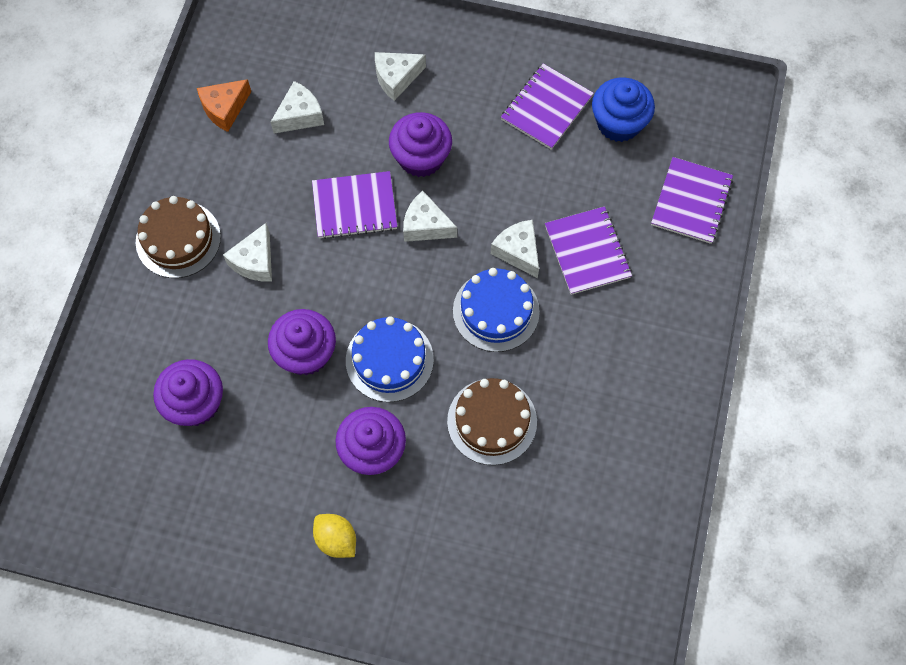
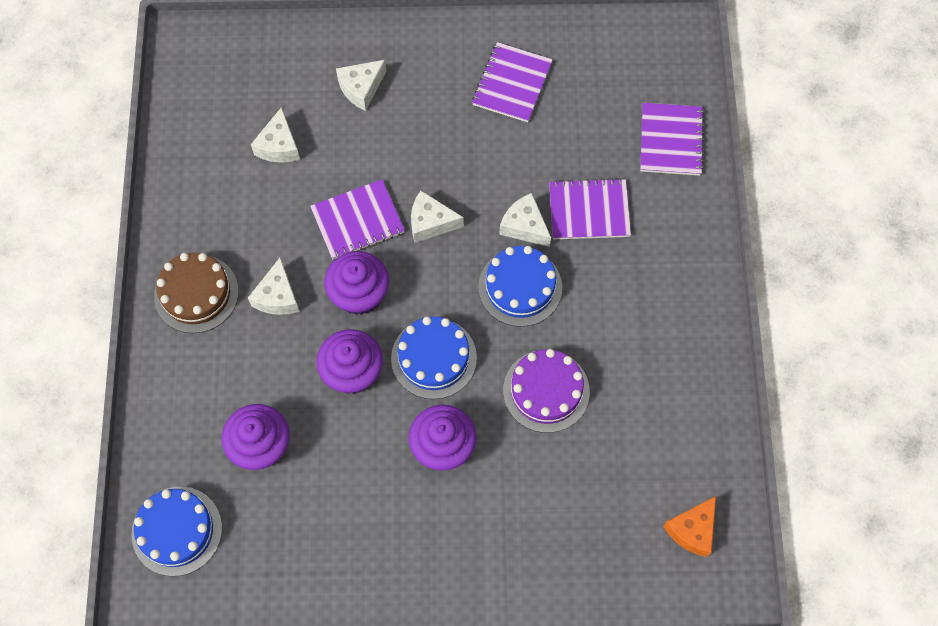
camera: 15 degrees left, 0 degrees up
(90, 465) = (177, 531): none -> blue cake
(224, 109) = (203, 157): orange cheese -> orange cheese (692, 530)
(300, 115) = (279, 146): white cheese -> white cheese turned 150 degrees clockwise
(336, 539) = (433, 538): yellow lemon -> none
(421, 158) = (407, 159): purple cupcake -> purple cupcake (359, 294)
(492, 421) = (546, 391): brown cake -> purple cake
(587, 251) = (589, 210): purple notebook -> purple notebook turned 60 degrees counterclockwise
(618, 123) = (583, 82): blue cupcake -> none

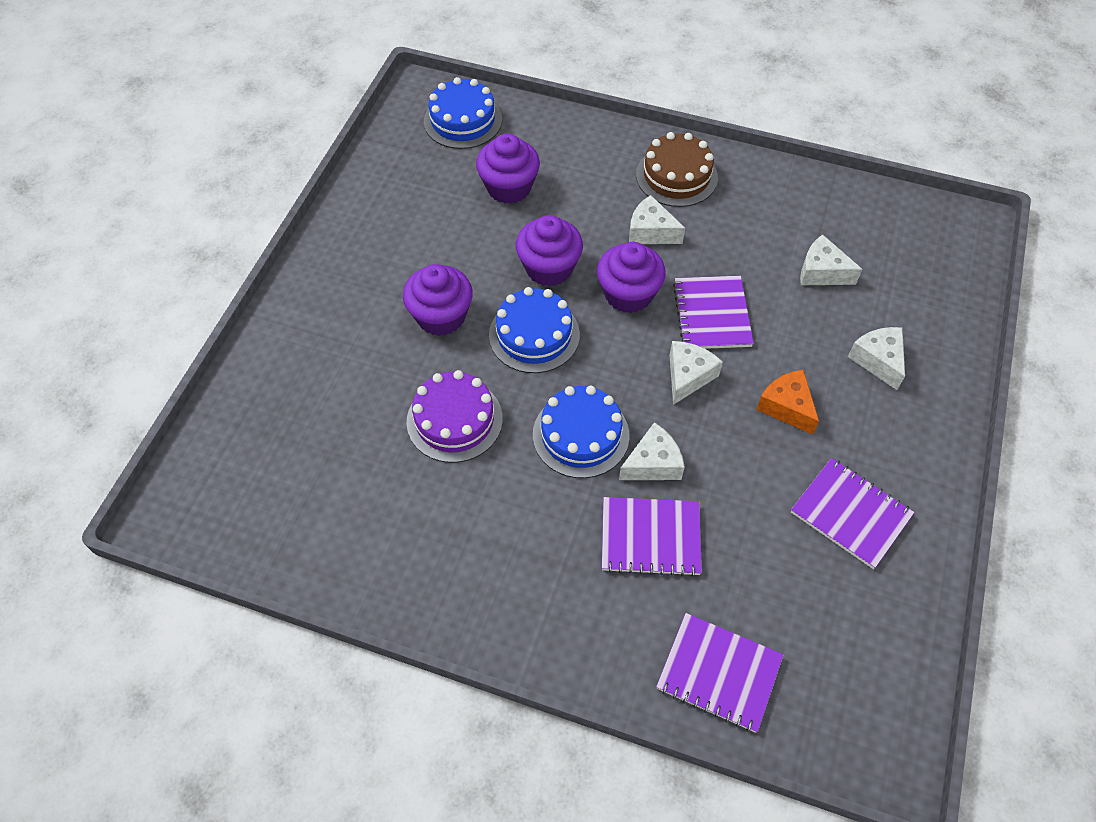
camera: 110 degrees right, 10 degrees down
(589, 210) = (650, 537): purple notebook -> purple notebook turned 75 degrees clockwise
(692, 530) = (242, 501): orange cheese -> orange cheese (786, 407)

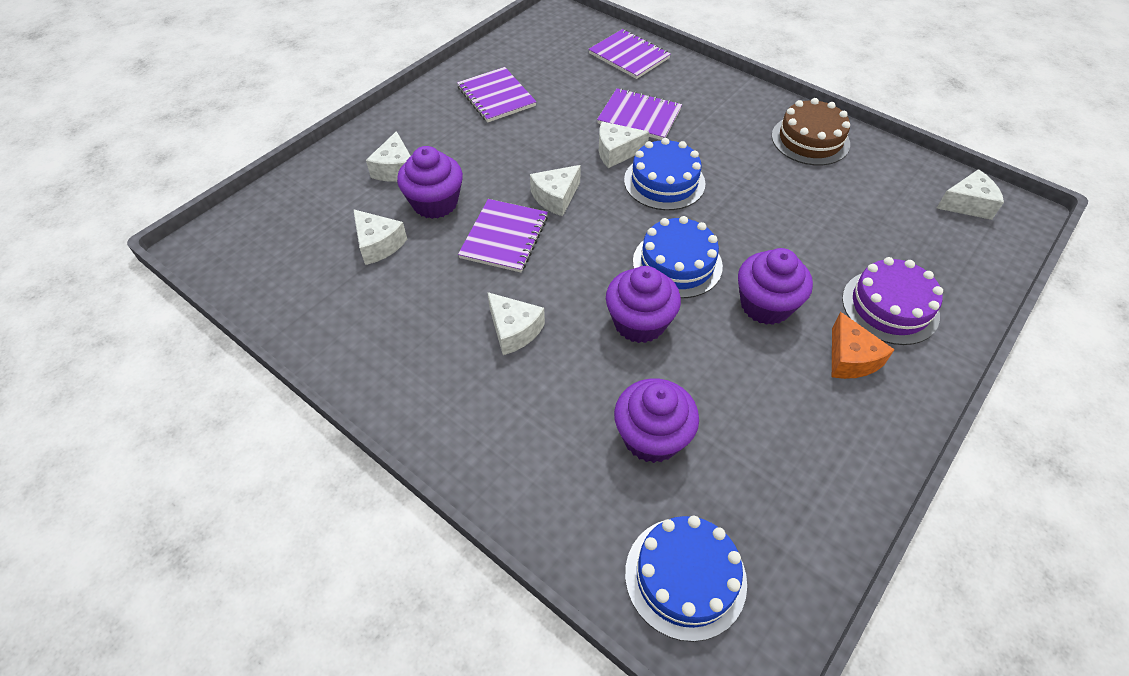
camera: 160 degrees left, 5 degrees down
(225, 510) = (967, 204): none -> white cheese
(454, 420) = (768, 217): purple cake -> purple cake (890, 306)
(628, 294) = (571, 275): purple cupcake -> purple cupcake (435, 203)
(676, 176) = (444, 389): brown cake -> brown cake (810, 140)
(786, 407) = (492, 159): orange cheese -> orange cheese (850, 358)

